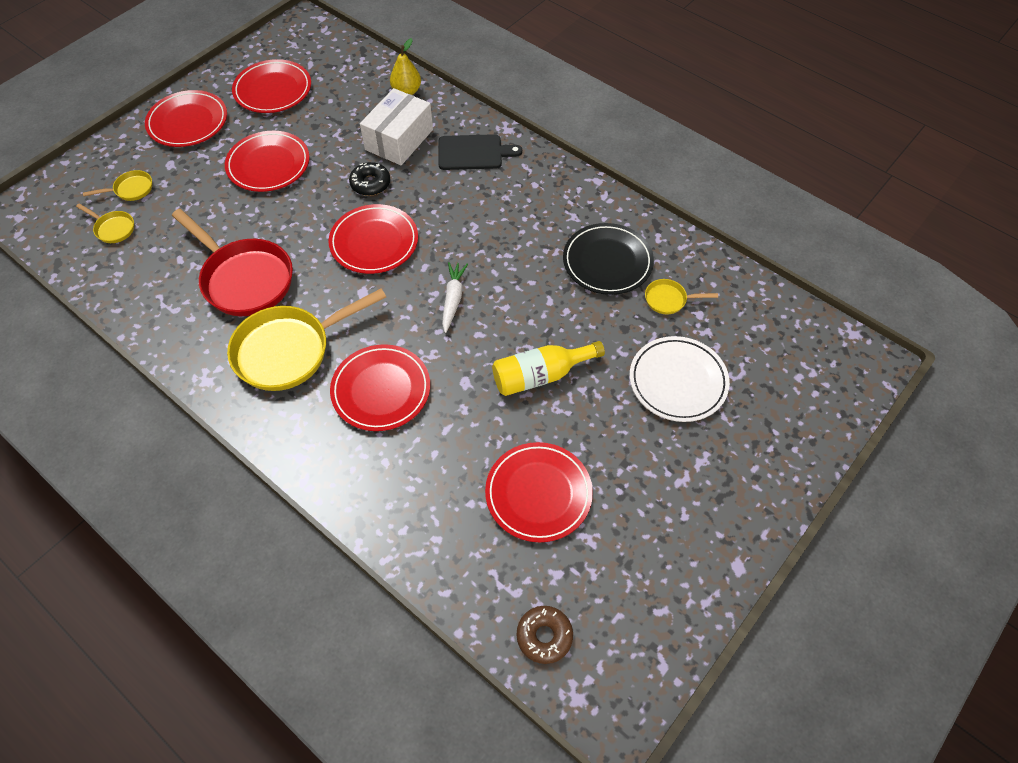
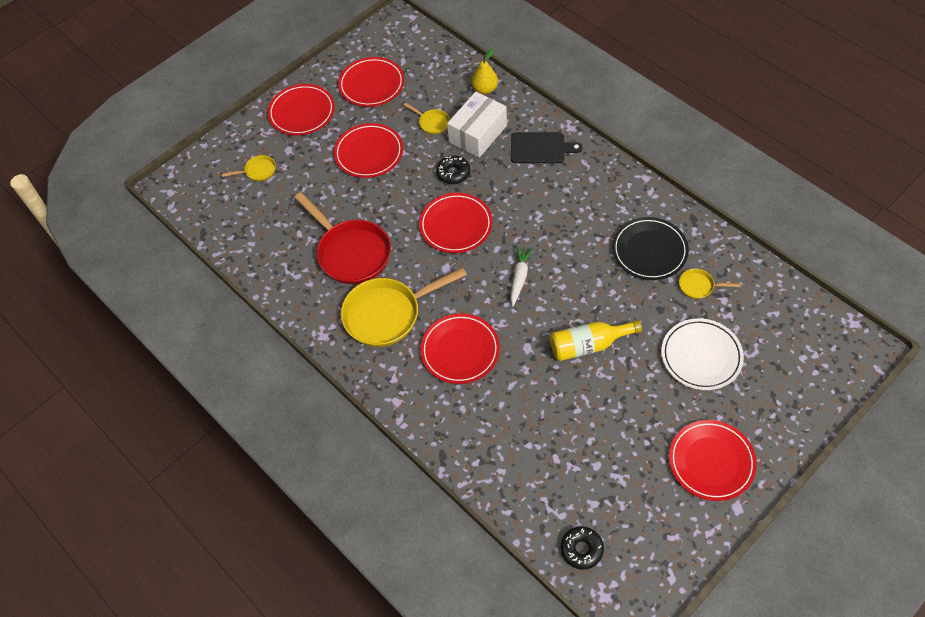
camera: 10 degrees right, 0 degrees up
(113, 228) = (245, 205): yellow pan -> yellow pan (432, 123)
(538, 494) = (582, 441): red plate -> red plate (711, 462)
(544, 636) = (581, 549): brown donut -> black donut

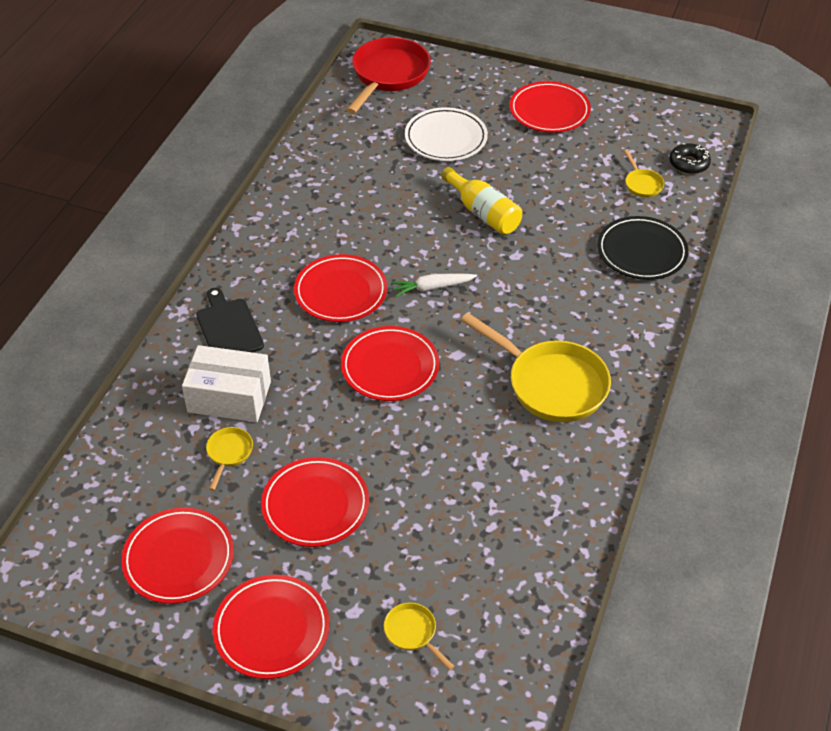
camera: 120 degrees left, 10 degrees down
(351, 252) = (488, 455): red pan -> red pan (388, 75)
(453, 173) = (308, 399): black donut -> none
(460, 350) = (554, 305): red plate -> red plate (340, 292)
(485, 89) = (142, 417): yellow pear -> none
(649, 251) = (339, 199): black plate -> black plate (641, 252)
(699, 286) = (365, 156): yellow pan -> yellow pan (642, 184)

